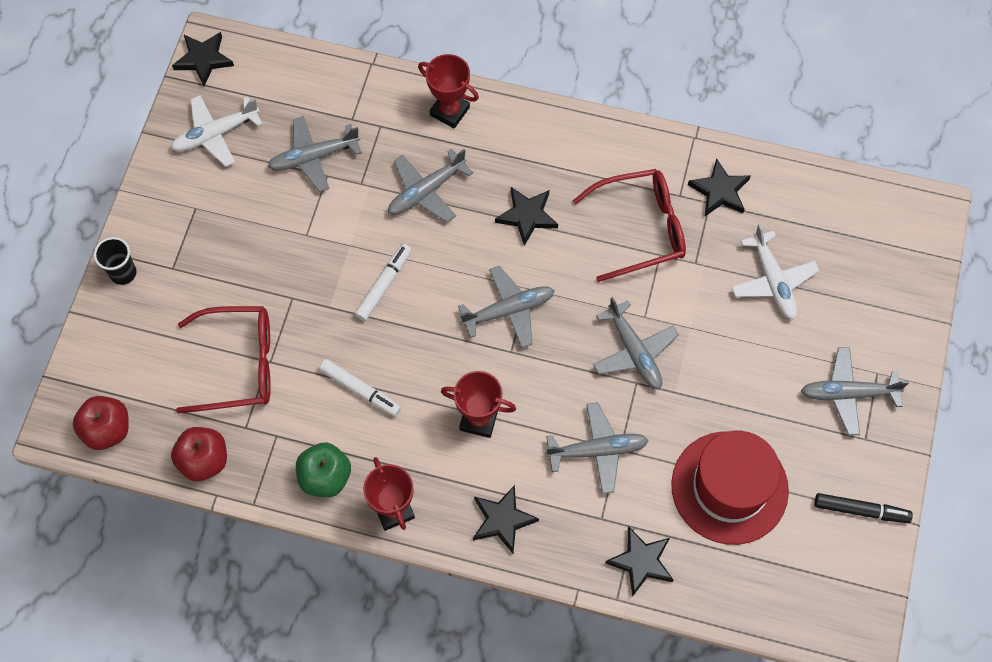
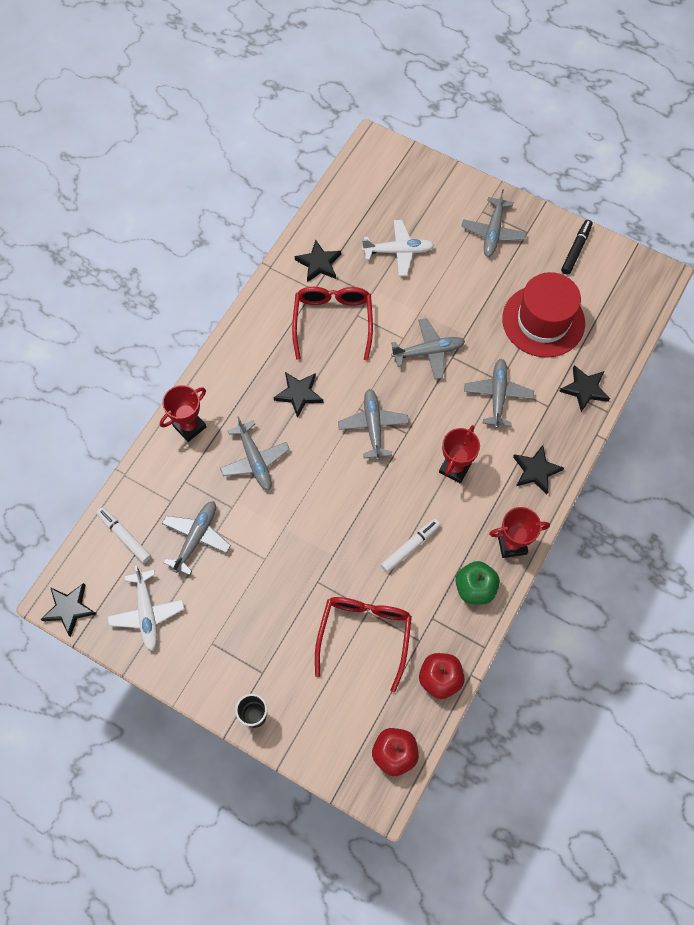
camera: 75 degrees left, 0 degrees up
(314, 157) = (196, 538): grey plane -> grey plane turned 150 degrees counterclockwise
(383, 285) = (326, 510): white marker -> white marker (125, 537)

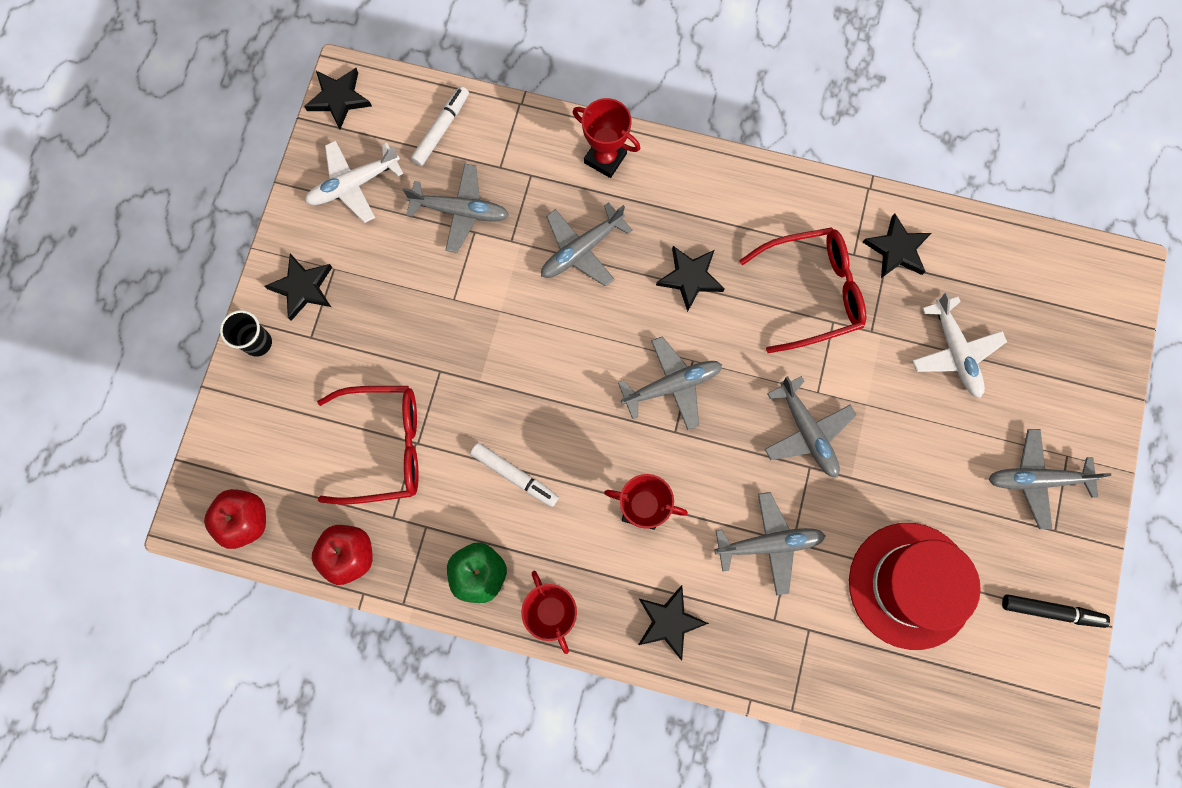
camera: 75 degrees right, 10 degrees up
(584, 389) = (817, 669): black star -> black star (303, 288)

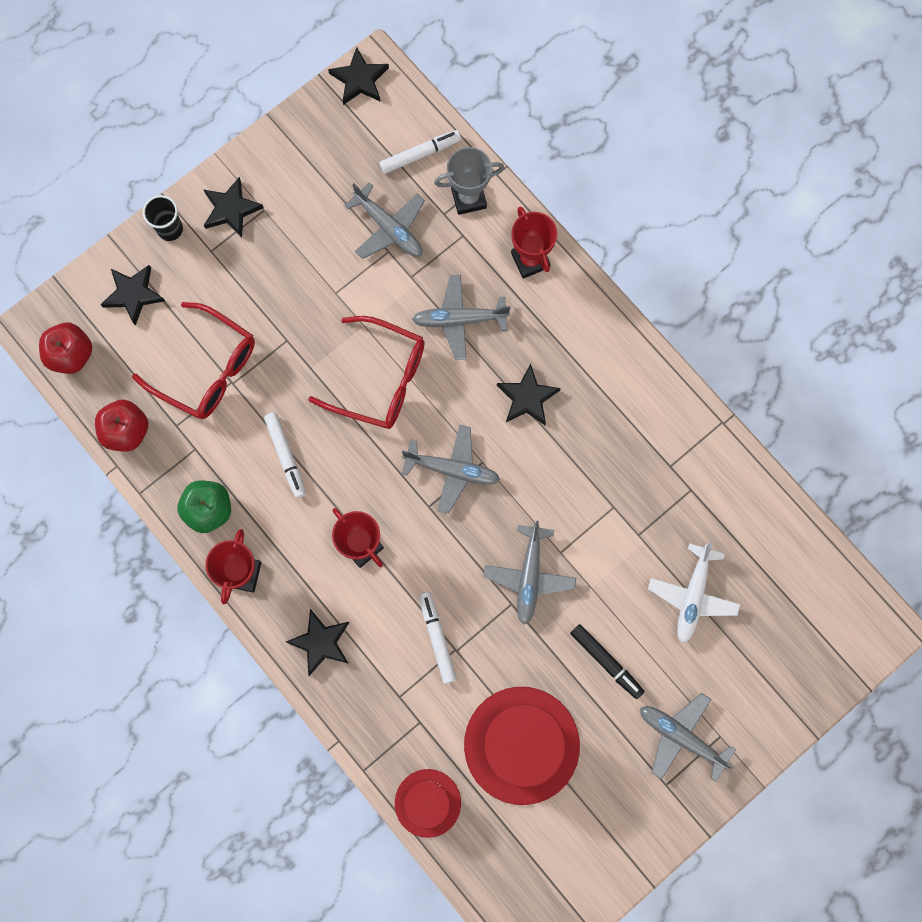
camera: 35 degrees right, 0 degrees up
(354, 184) = (324, 154): white plane -> none
(512, 140) = (468, 198): none -> grey trophy
(769, 544) = (437, 638): grey plane -> white marker
(813, 292) = (615, 473): red glasses -> red glasses (381, 380)
(869, 697) = (427, 803): none -> red hat
(897, 249) = (708, 485): black star -> black star (133, 294)
(1050, 611) = (615, 840): black marker -> black marker (606, 661)

